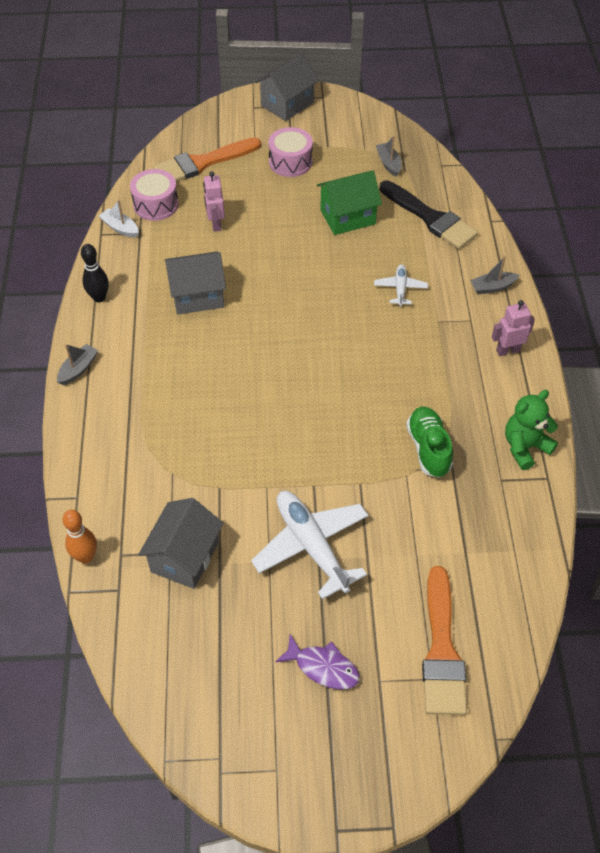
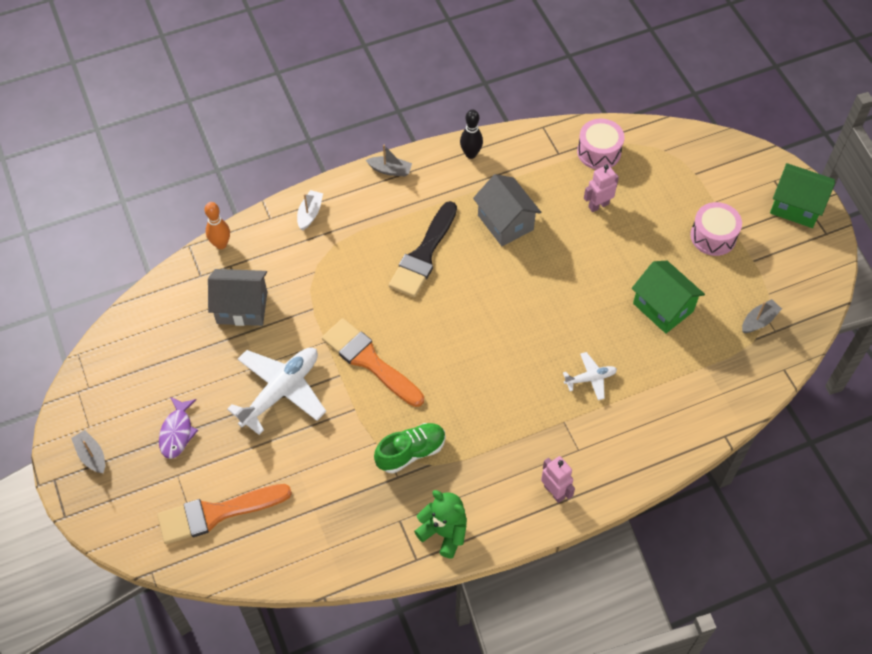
camera: 70 degrees right, 5 degrees up
(120, 228) = (557, 137): white boat -> white boat (310, 213)
(202, 163) = (671, 167): orange brush -> orange brush (369, 361)
(287, 104) = (796, 206): grey house -> green house
(430, 218) = (699, 379): black brush -> black brush (423, 255)
(492, 287) = (631, 459): grey boat -> grey boat (91, 455)

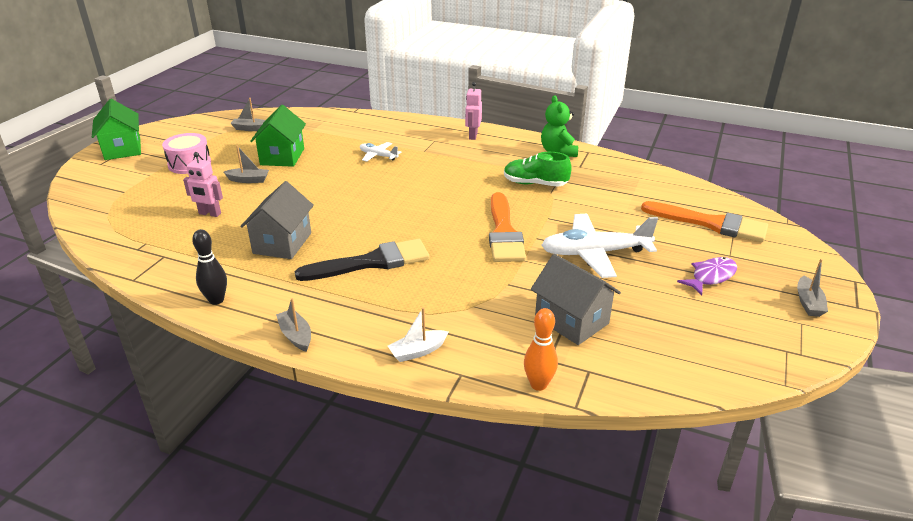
camera: 135 degrees left, 25 degrees down
(599, 152) = (141, 238): pink drum -> none
(636, 258) = (248, 180): none -> grey boat

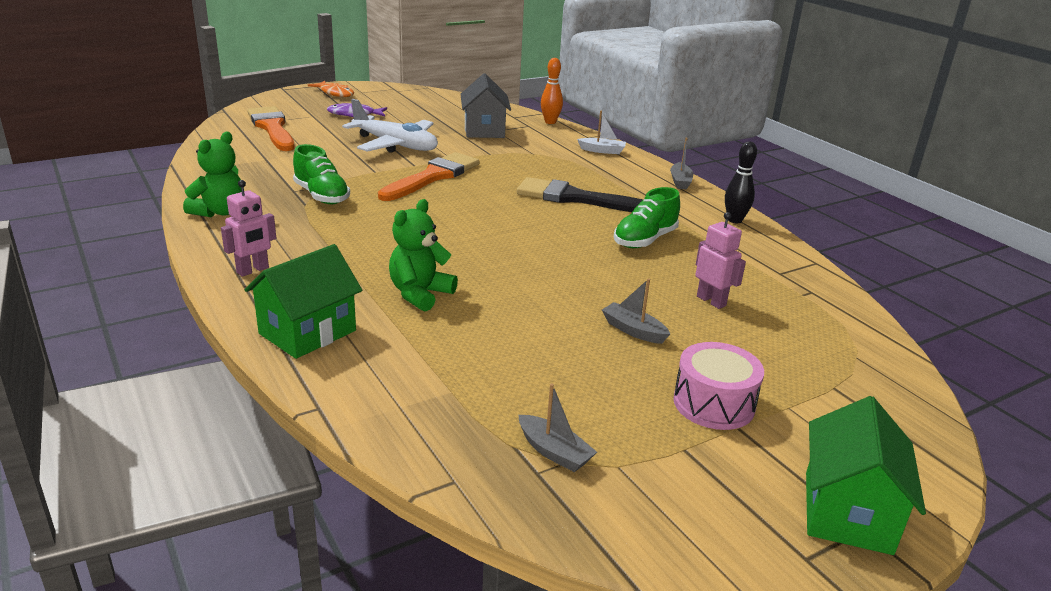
camera: 145 degrees left, 5 degrees down
(282, 157) = (552, 352): green house -> green house (307, 332)
(282, 243) = (645, 240): grey house -> green shoe
(378, 156) = (420, 294): white plane -> green teddy bear
(808, 303) = (335, 93): grey boat -> orange fish

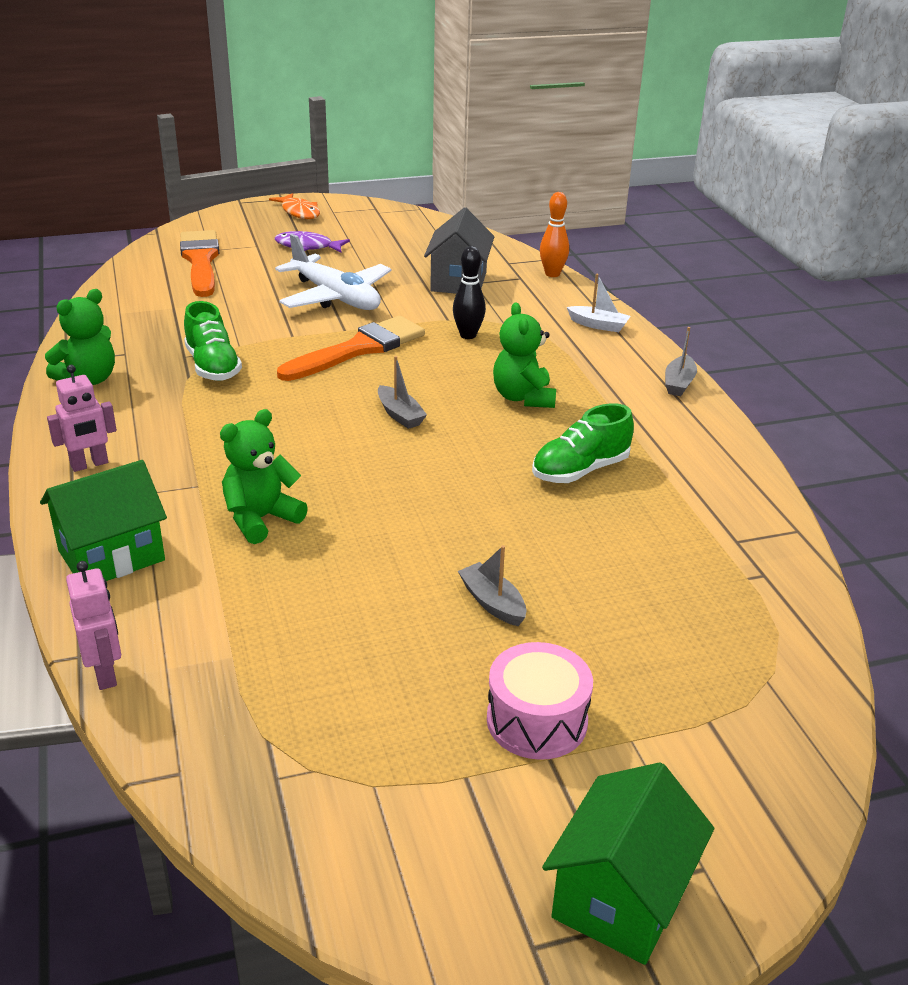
camera: 15 degrees right, 5 degrees up
(554, 452) = (309, 755): grey boat -> grey boat (400, 415)
(576, 198) = (523, 397): black brush -> green teddy bear
(711, 301) = (617, 572): pink robot -> pink robot (105, 673)
(734, 220) = (720, 452): black bowling pin -> black bowling pin (468, 335)

